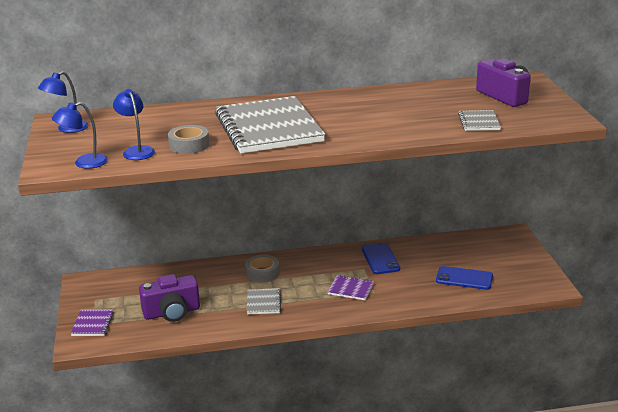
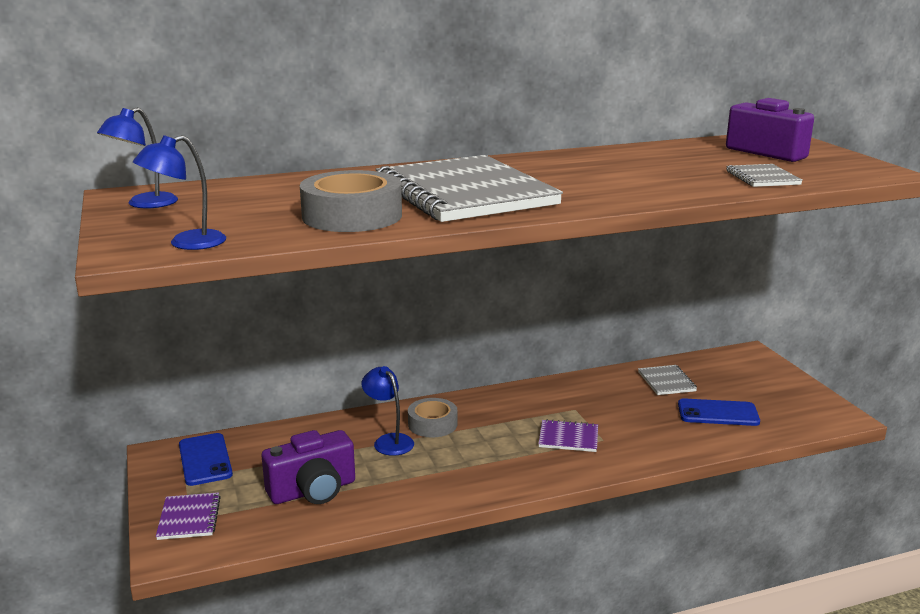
camera: 10 degrees left, 5 degrees down
(136, 151) = (269, 225): blue lamp -> blue lamp (389, 441)
(189, 145) = (352, 216): grey tape -> grey tape, size x1.57
(263, 302) = (449, 466): grey notebook -> grey notebook (666, 382)
(380, 259) = (591, 395): blue phone -> blue phone (205, 460)

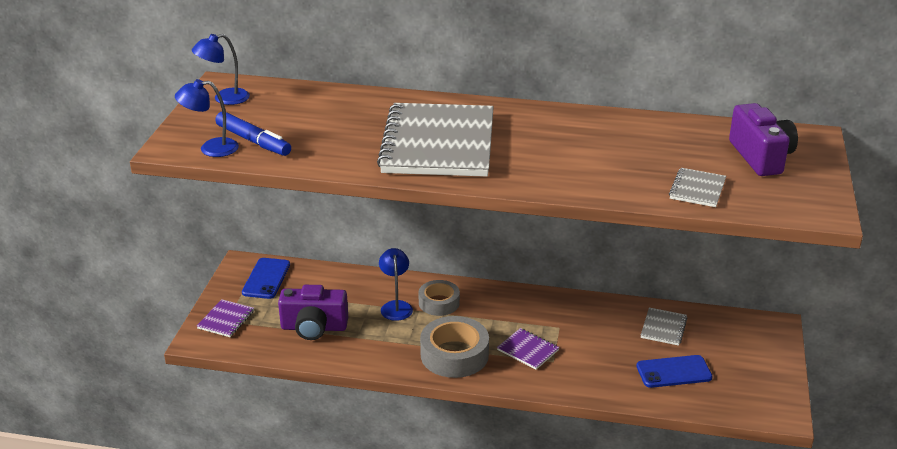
camera: 30 degrees right, 10 degrees up
(237, 228) = (253, 141): none -> blue marker
(352, 216) = (335, 148): grey tape -> grey tape (454, 355)
(718, 413) = (674, 372): blue phone -> blue phone turned 45 degrees counterclockwise

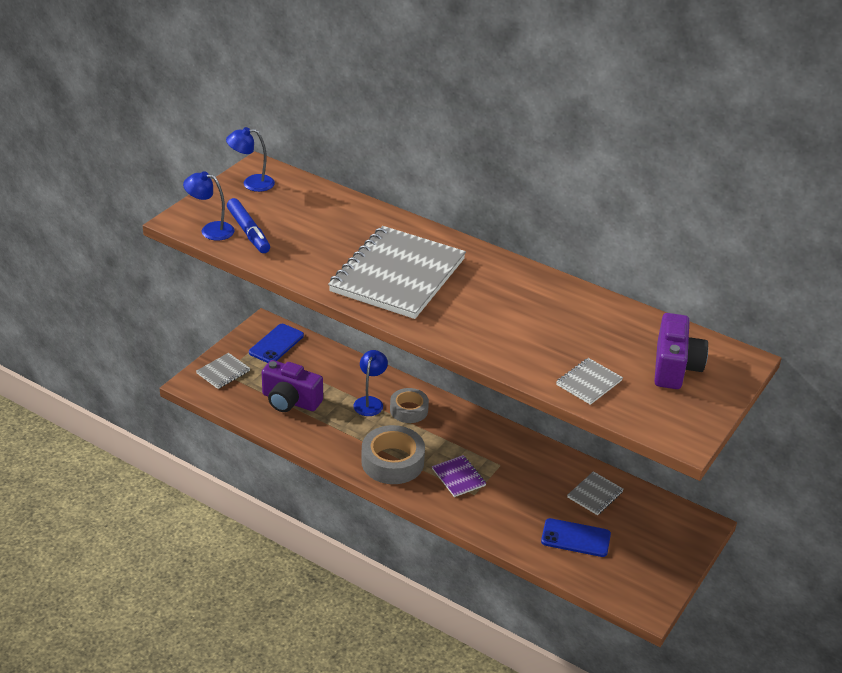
camera: 20 degrees right, 5 degrees up
(226, 320) = (223, 372): purple notebook -> grey notebook

